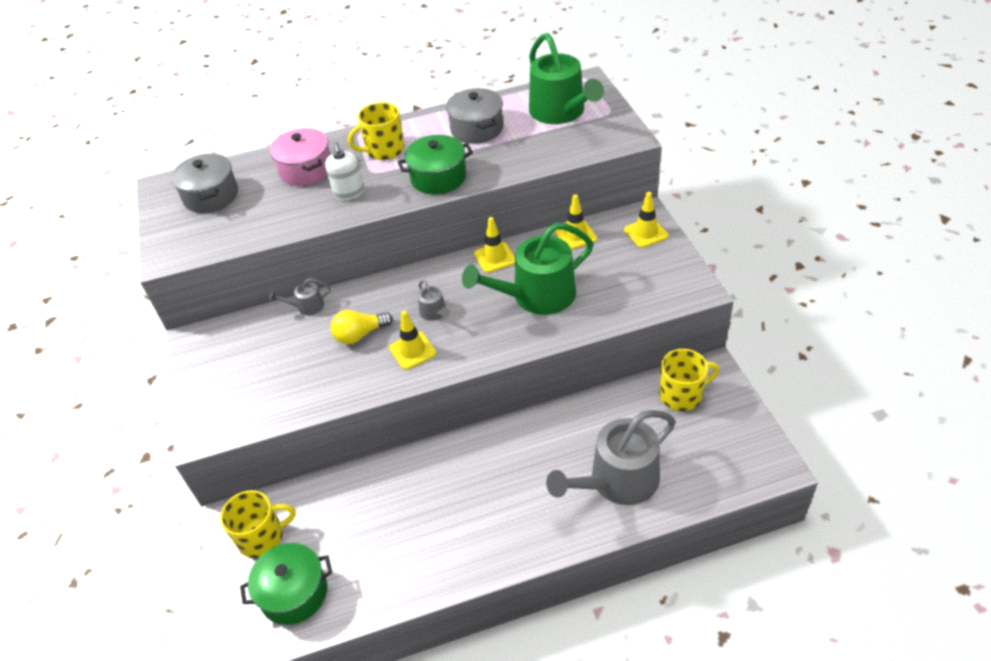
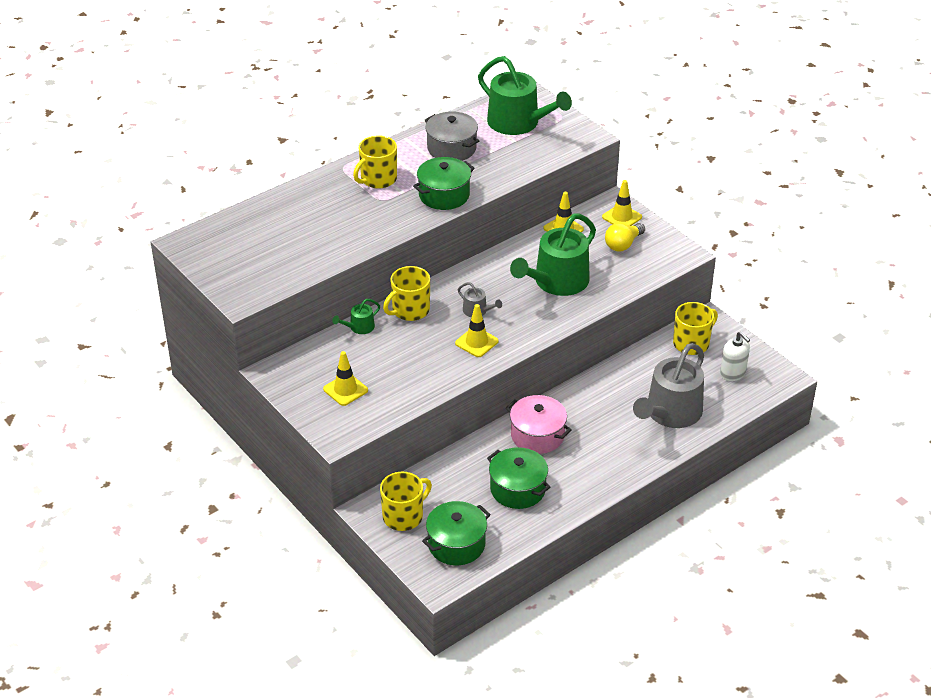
camera: 25 degrees left, 5 degrees down
(211, 196) = (241, 244): grey pot -> none
(306, 170) = (316, 207): pink pot -> pink pot (537, 435)
(307, 306) = (359, 327): grey watering can -> green watering can
(349, 193) = (371, 220): white soap dispenser -> white soap dispenser (733, 373)
(360, 335) = (423, 339): yellow light bulb -> yellow light bulb (623, 244)
(367, 297) = (410, 310): none -> yellow mug
(398, 537) = (518, 489): none -> green pot
(495, 257) = (503, 259): yellow traffic cone -> yellow traffic cone (345, 390)

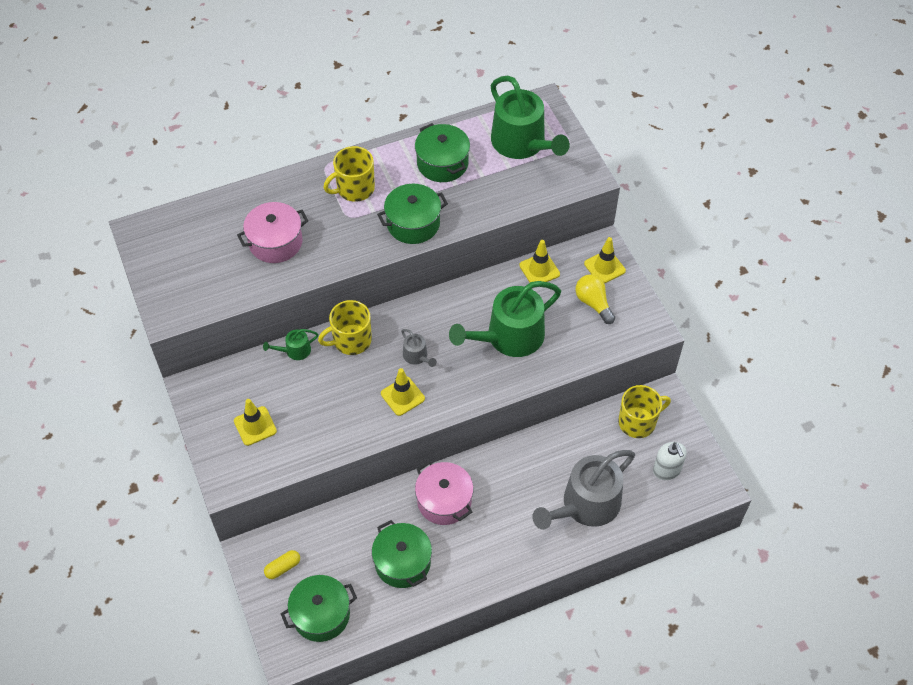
camera: 15 degrees right, 15 degrees up
(320, 229) = (275, 242): none -> pink pot
(404, 516) = (283, 567): yellow mug -> yellow capsule
(451, 148) = (442, 163): grey pot -> green pot
(623, 244) = (593, 303): yellow light bulb -> yellow light bulb turned 90 degrees clockwise

